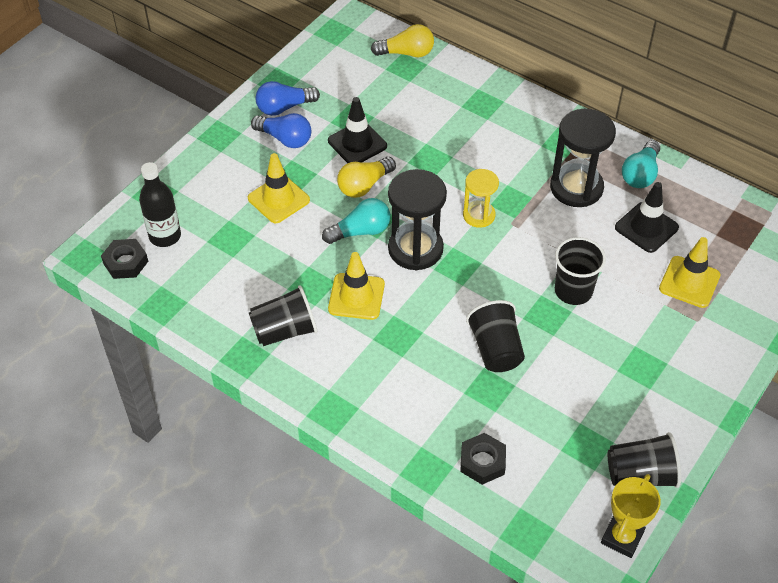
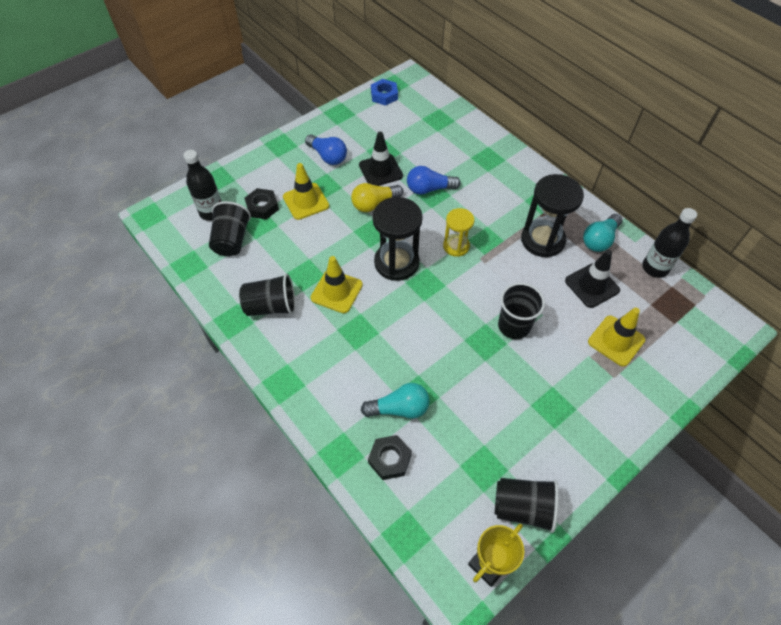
camera: 15 degrees right, 5 degrees up
(125, 262) = (175, 226): black nut -> black nut (262, 207)
(284, 107) = (336, 133): blue light bulb -> blue light bulb (429, 189)
(327, 48) = (384, 95): none -> blue nut
(361, 231) = (359, 239): turquoise light bulb -> turquoise light bulb (399, 408)
(406, 53) = (442, 109): yellow light bulb -> none
(495, 349) = (433, 361): black cup -> black cup (232, 240)
(710, 193) = (655, 268): none -> black bottle

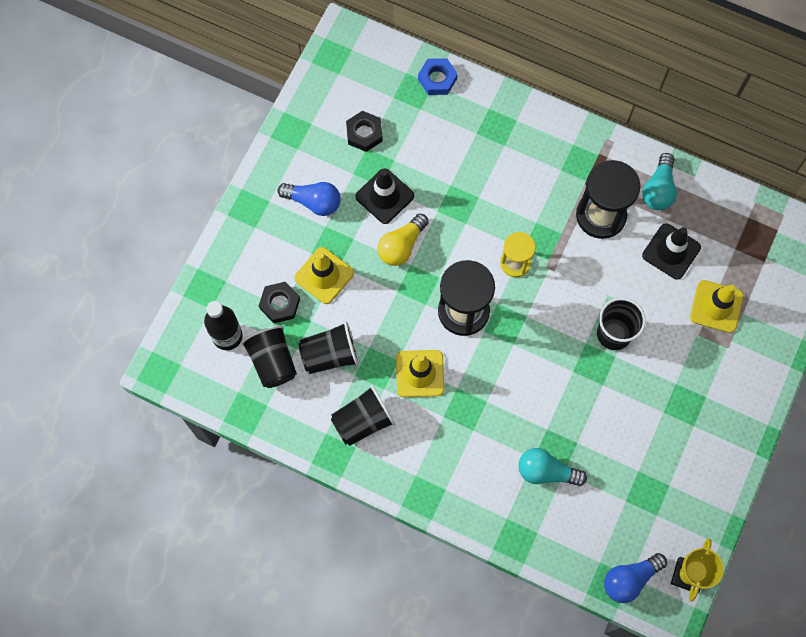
camera: 25 degrees left, 15 degrees up
(384, 95) = (330, 79): blue nut -> blue nut (437, 79)
(389, 459) = (561, 524): black nut -> black nut (364, 133)
(399, 408) = (546, 471): turquoise light bulb -> turquoise light bulb turned 135 degrees counterclockwise
(429, 189) = (451, 199): blue light bulb -> blue light bulb (630, 579)
(522, 507) = (695, 513): black cup -> black cup (330, 355)
(655, 268) = (725, 202): black bottle -> none

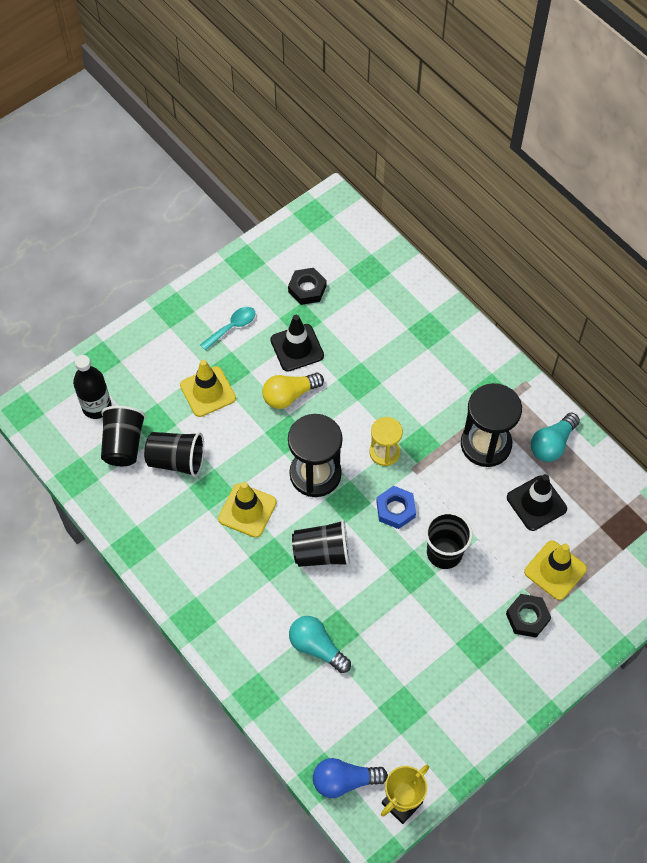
camera: 25 degrees right, 10 degrees down
(280, 304) = (156, 399): black nut -> black nut (527, 617)
(313, 202) = (232, 327): blue light bulb -> turquoise spoon
(363, 421) = (174, 529): black cup -> black cup (322, 553)
(437, 79) = (396, 270): blue nut -> blue nut (395, 509)

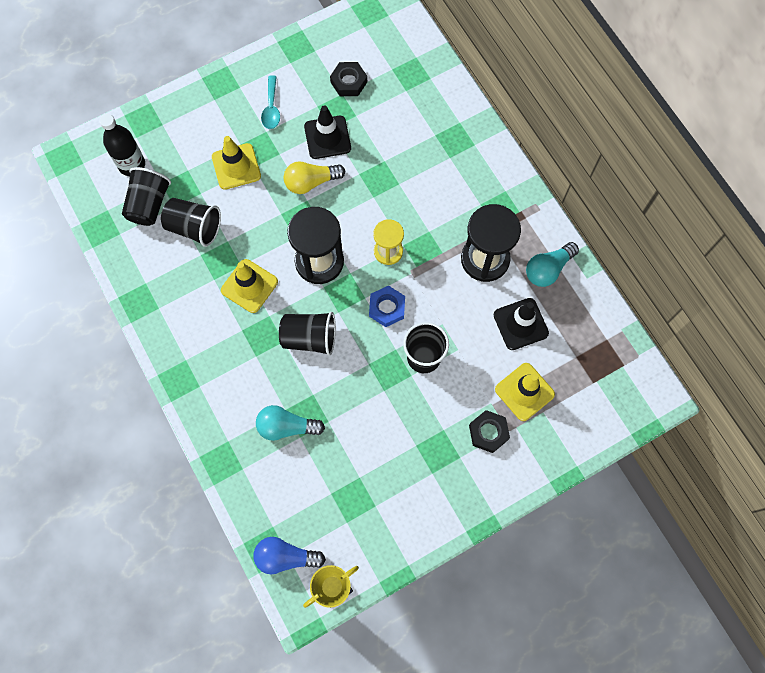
camera: 10 degrees right, 10 degrees up
(232, 327) = (271, 108): turquoise spoon -> turquoise spoon turned 120 degrees clockwise
(317, 647) = (286, 426): turquoise light bulb -> turquoise light bulb turned 45 degrees counterclockwise

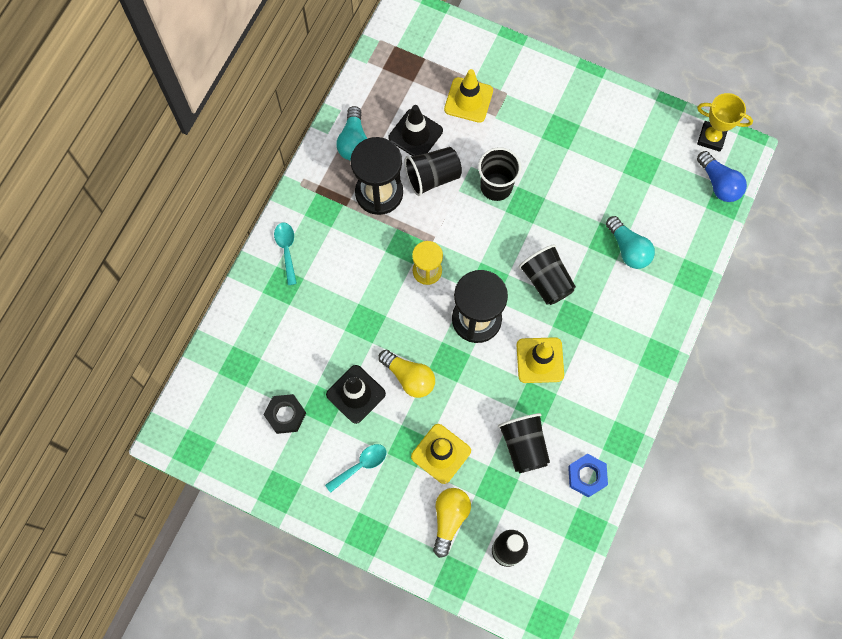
camera: 125 degrees left, 0 degrees up
(149, 204) = (532, 503): black cup -> black cup (432, 177)
(185, 142) = (449, 519): none -> yellow light bulb
(387, 308) = (476, 240): blue nut -> blue nut (587, 476)
(483, 160) = (286, 250): none -> turquoise spoon
(488, 432) = (519, 106): black nut -> none
(548, 269) = (353, 141): turquoise light bulb -> turquoise light bulb turned 75 degrees clockwise

